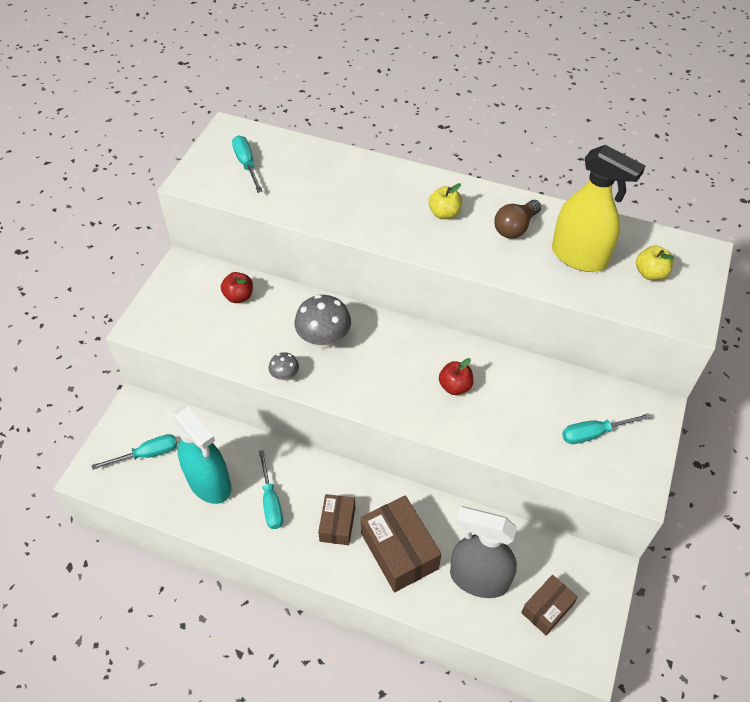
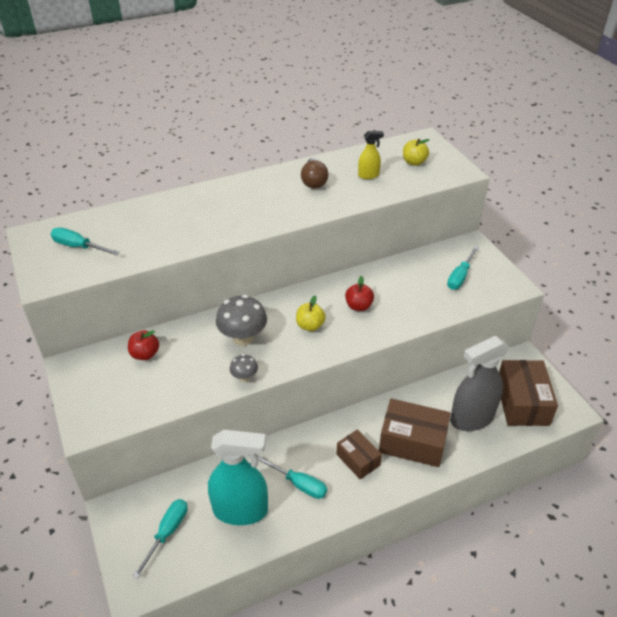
camera: 45 degrees left, 10 degrees down
(444, 213) = (261, 198): yellow apple -> yellow apple (310, 326)
(547, 608) = (522, 402): brown box -> brown box, size x1.67
(579, 257) = (368, 175): yellow spray bottle -> yellow spray bottle, size x0.47

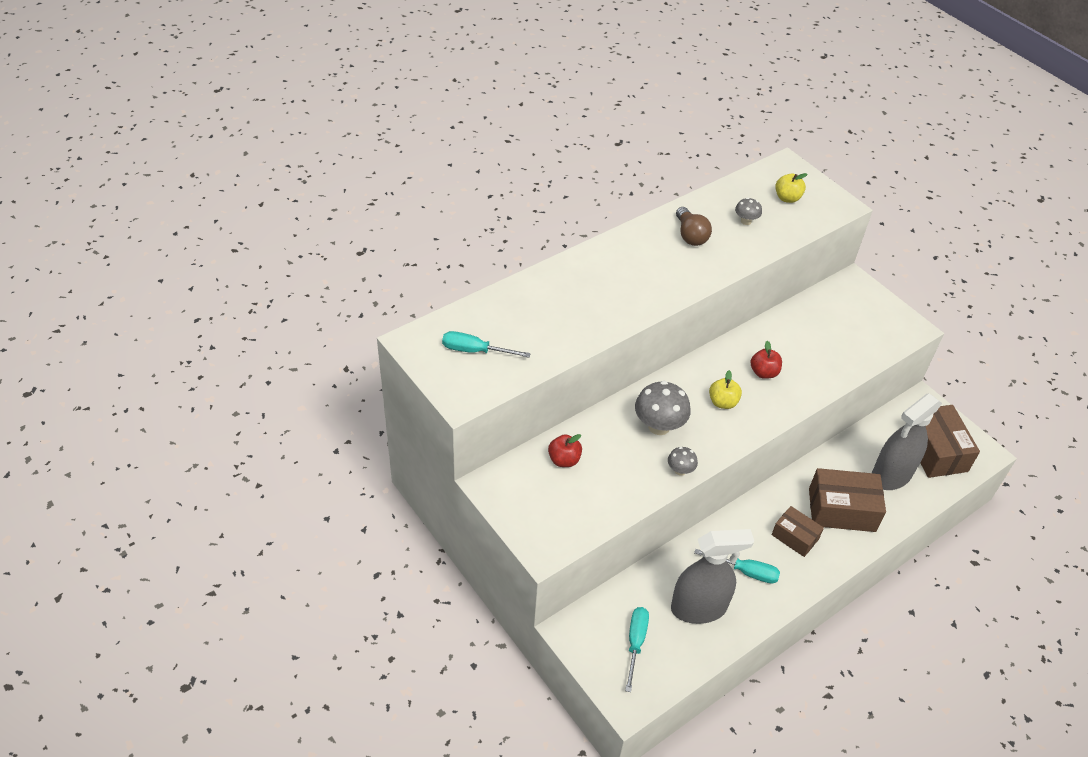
camera: 15 degrees left, 5 degrees up
(240, 510) = (699, 608): turquoise spray bottle -> grey spray bottle
(368, 175) = (746, 221): yellow spray bottle -> grey mushroom
(460, 276) = (854, 323): turquoise screwdriver -> none

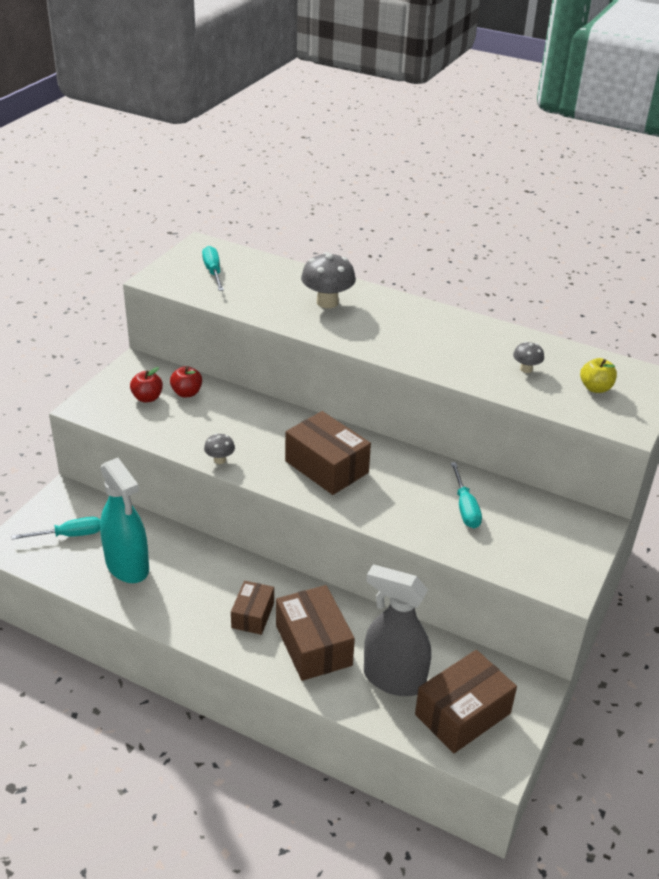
camera: 65 degrees right, 10 degrees down
(659, 426) = (265, 435): grey mushroom -> grey mushroom (327, 302)
(690, 235) = (466, 341): brown light bulb -> none
(699, 608) = (127, 566): grey spray bottle -> turquoise spray bottle
(722, 402) = (326, 467): yellow apple -> brown box
(745, 571) = (187, 588): turquoise screwdriver -> turquoise screwdriver (465, 507)
(763, 372) = (390, 485): red apple -> red apple (147, 398)

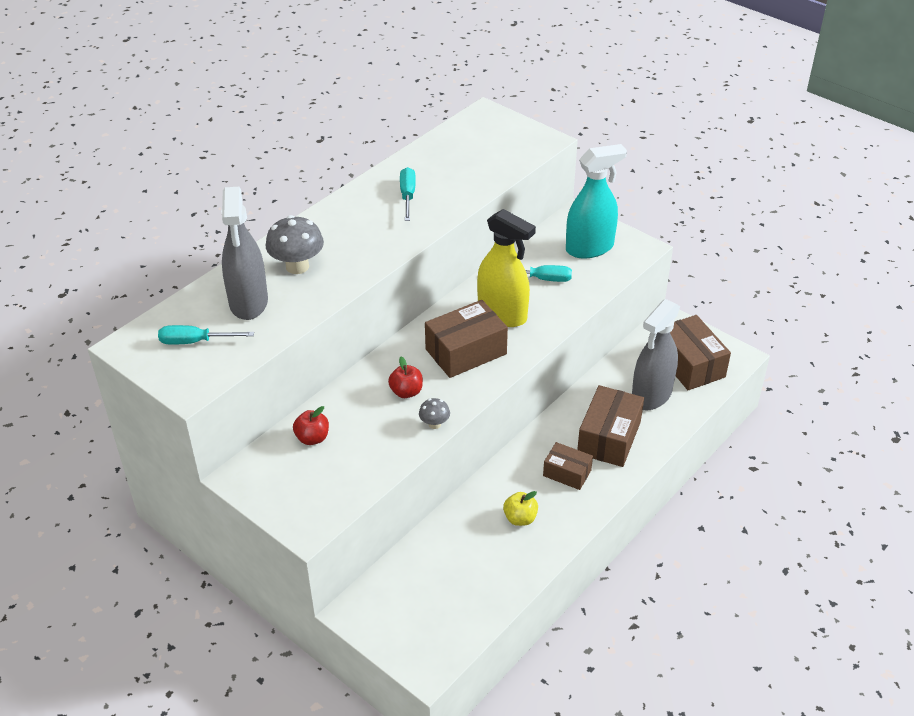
camera: 75 degrees left, 5 degrees up
(69, 535) = (423, 609): turquoise screwdriver -> turquoise screwdriver (407, 196)
(127, 566) = (482, 561): turquoise spray bottle -> turquoise spray bottle (589, 248)
(147, 398) = (309, 471): red apple -> red apple (406, 392)
(269, 287) = (248, 302): none -> grey spray bottle
(313, 645) = (609, 438): brown box -> brown box turned 60 degrees counterclockwise
(393, 485) = (502, 314): none -> yellow spray bottle
(526, 369) = (453, 171): grey mushroom -> none
(595, 388) = (491, 143): yellow apple -> yellow apple (520, 518)

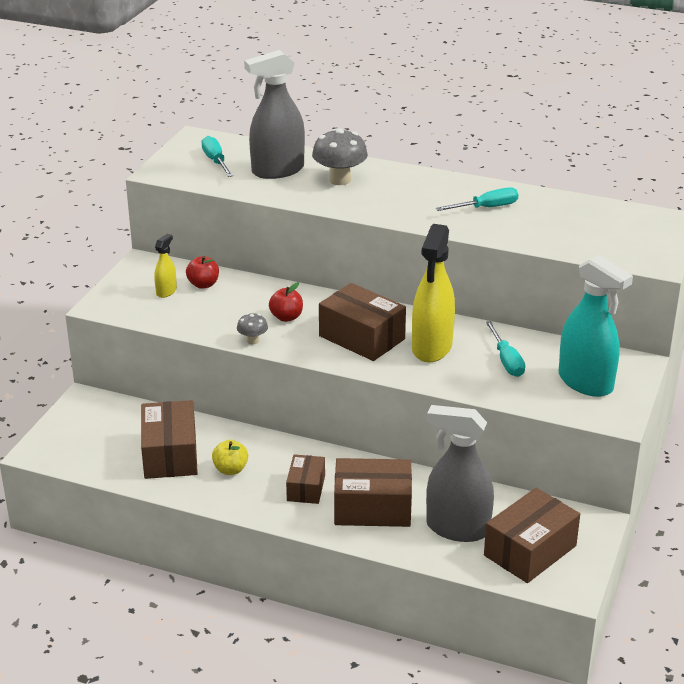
camera: 70 degrees right, 10 degrees down
(309, 469) = (166, 291): none -> yellow spray bottle
(478, 558) = (170, 454): none -> brown box

